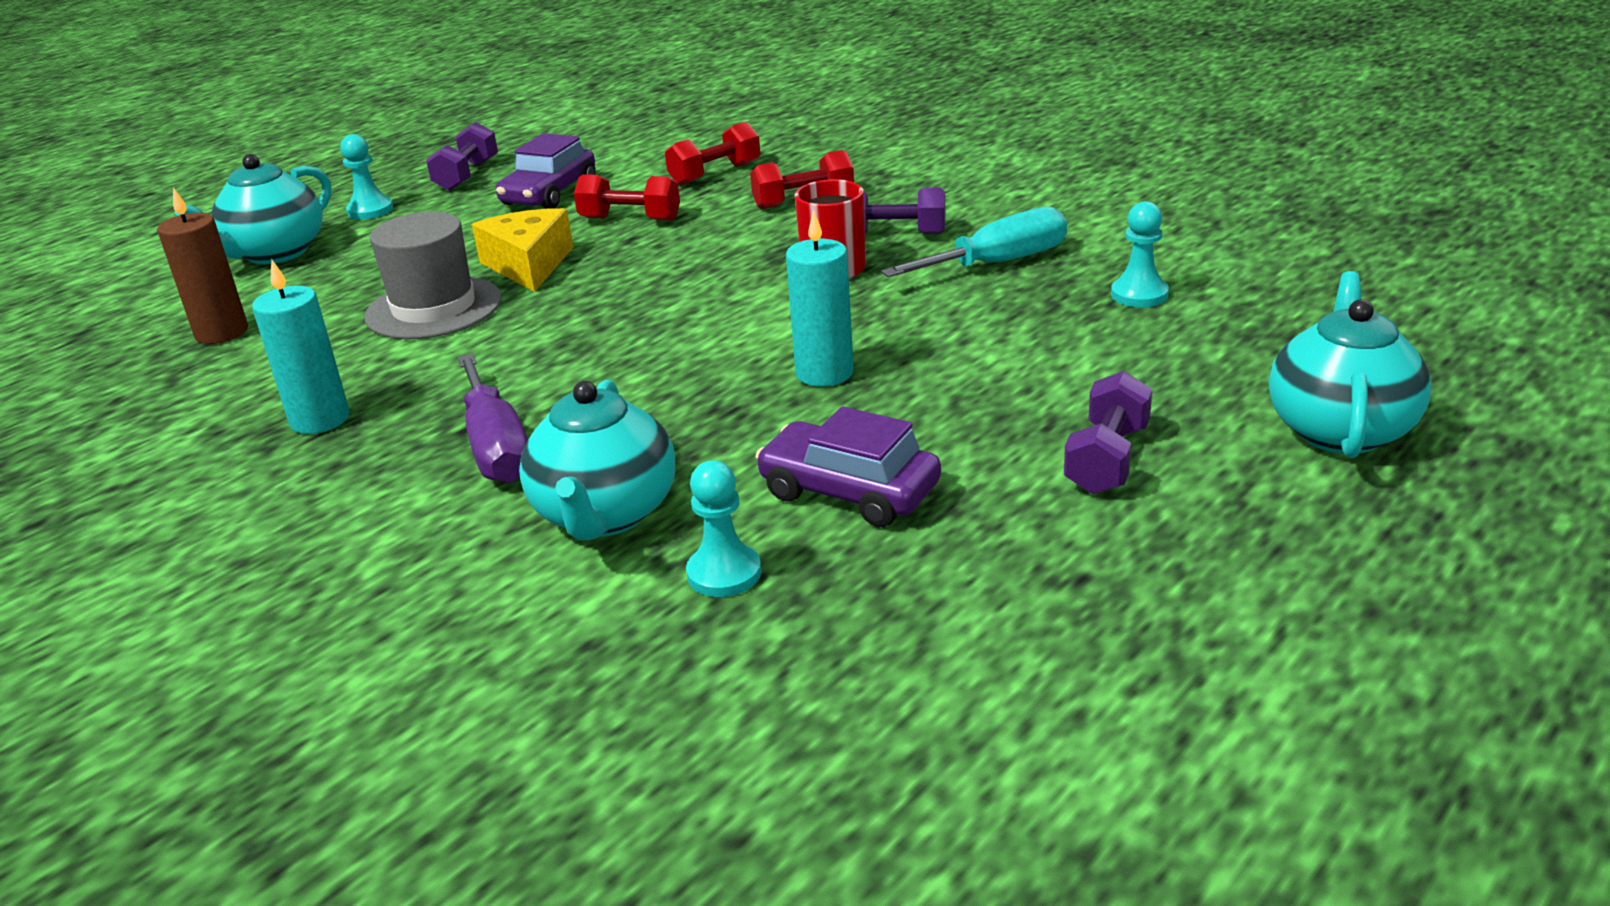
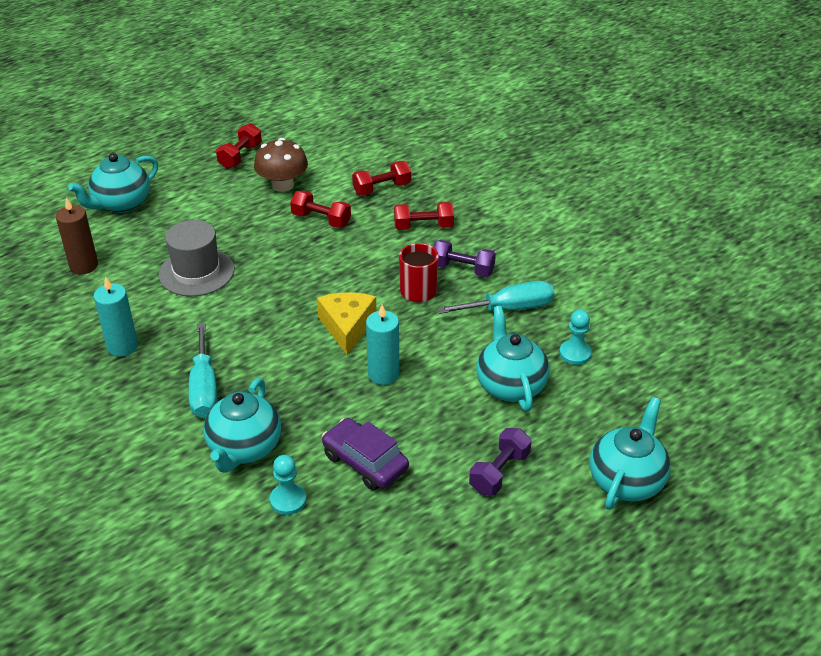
camera: 10 degrees right, 10 degrees up
(370, 210) = (179, 177): turquoise pawn -> none
(467, 176) = (240, 156): purple dumbbell -> red dumbbell
(496, 447) = (204, 388): purple screwdriver -> turquoise screwdriver
(528, 265) = (255, 247): yellow cheese -> yellow cheese (347, 327)
(549, 194) = (282, 185): purple car -> brown mushroom
(1055, 349) = (510, 385): none -> turquoise teapot

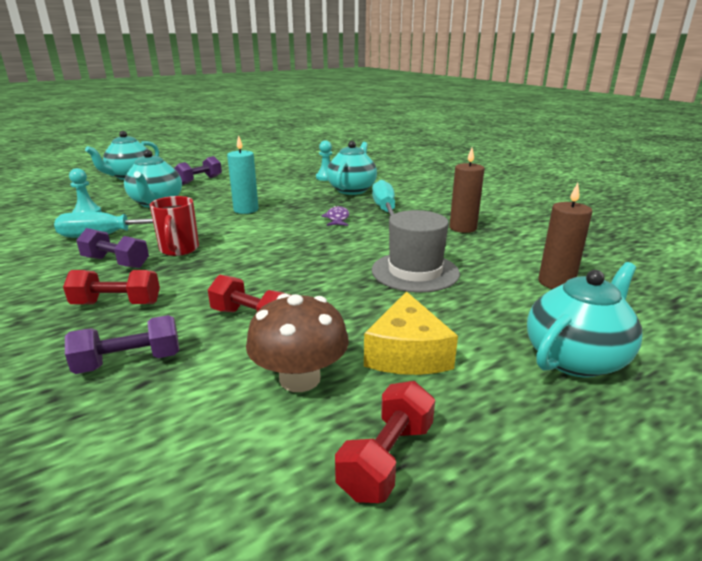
camera: 175 degrees left, 15 degrees down
(122, 346) = (463, 228): turquoise candle -> brown candle
(265, 359) = (337, 219): none -> purple fish
(347, 327) = (262, 231): yellow cheese -> yellow cheese (407, 353)
(365, 462) = (277, 184): purple car -> none
(382, 188) = (129, 362): red dumbbell -> purple dumbbell

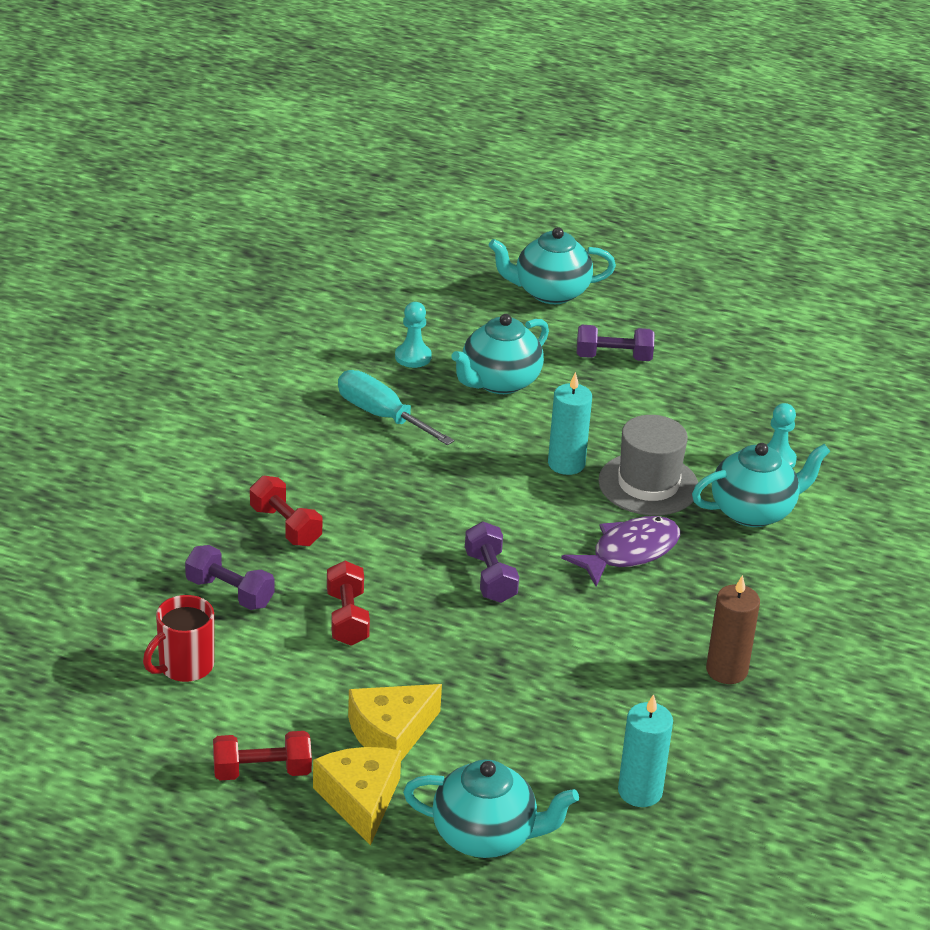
camera: 50 degrees right, 10 degrees up
(116, 262) = (343, 468): purple dumbbell -> purple dumbbell (490, 577)
(179, 249) = (412, 488): red mug -> red mug (184, 667)
(300, 378) = (299, 690): brown mushroom -> none
(337, 219) = (629, 552): purple fish -> purple fish, size x1.72
(384, 209) = (714, 575): turquoise screwdriver -> none
(415, 272) = (550, 678): grey hat -> grey hat (648, 484)
(483, 407) = (360, 800): none -> yellow cheese
(556, 282) = (640, 791): brown candle -> turquoise candle

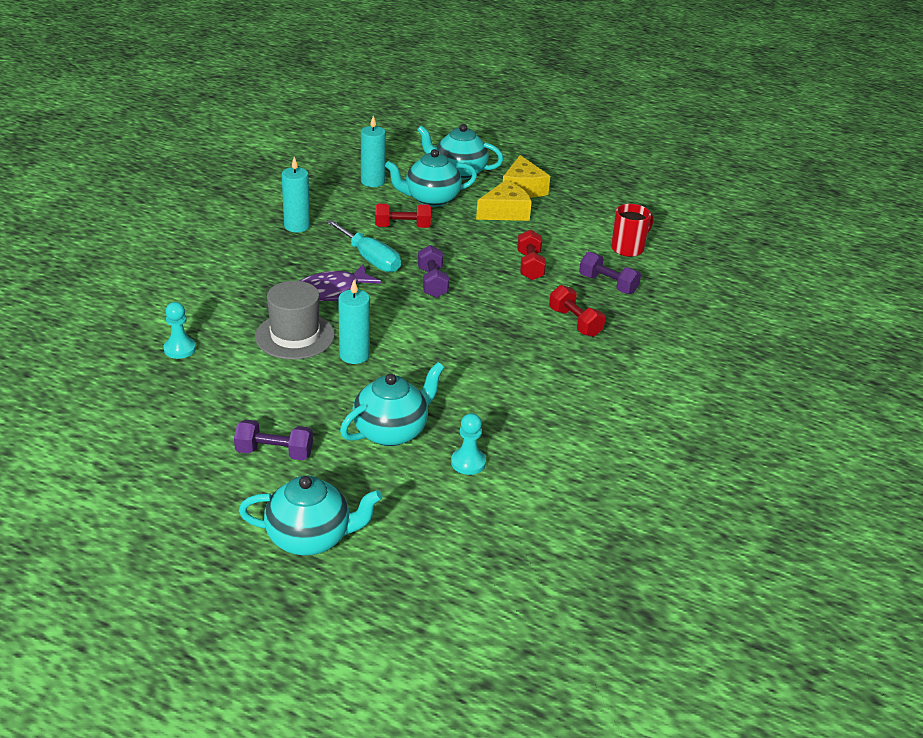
camera: 175 degrees left, 0 degrees up
(262, 771) = (575, 202): red dumbbell -> red dumbbell (402, 227)
(381, 415) = (501, 404): turquoise screwdriver -> turquoise screwdriver (370, 259)
(726, 670) = (297, 226): brown candle -> turquoise candle
(754, 511) = (223, 312): turquoise teapot -> turquoise teapot (431, 199)

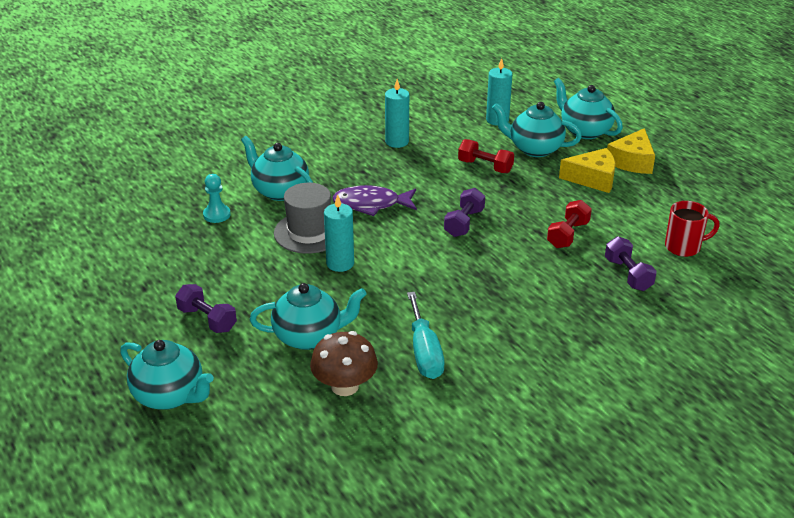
camera: 35 degrees right, 0 degrees up
(224, 306) = (279, 191): none -> turquoise teapot
(370, 259) = (430, 187): turquoise screwdriver -> turquoise screwdriver (424, 352)
(468, 462) = (344, 386): turquoise pawn -> brown mushroom
(575, 322) = (560, 299): red dumbbell -> none

